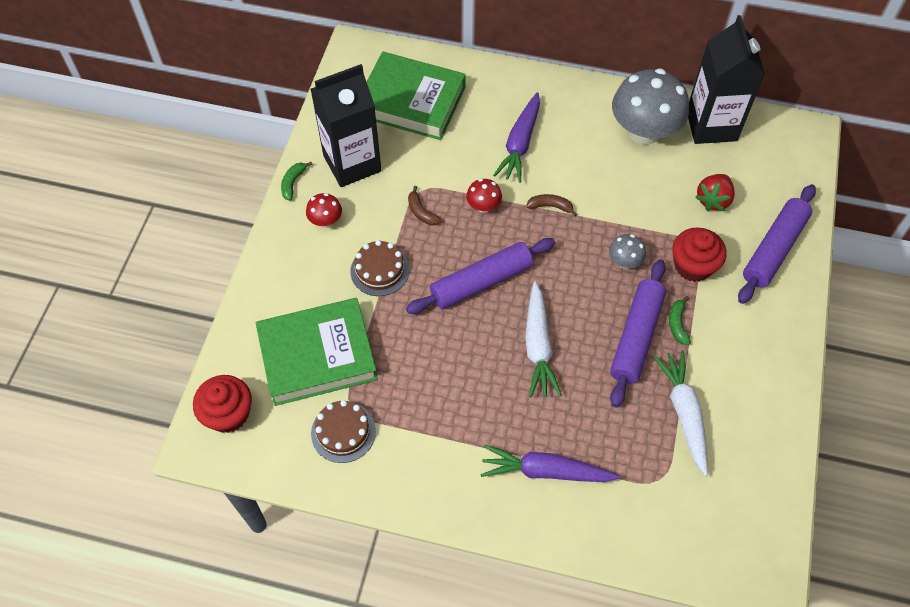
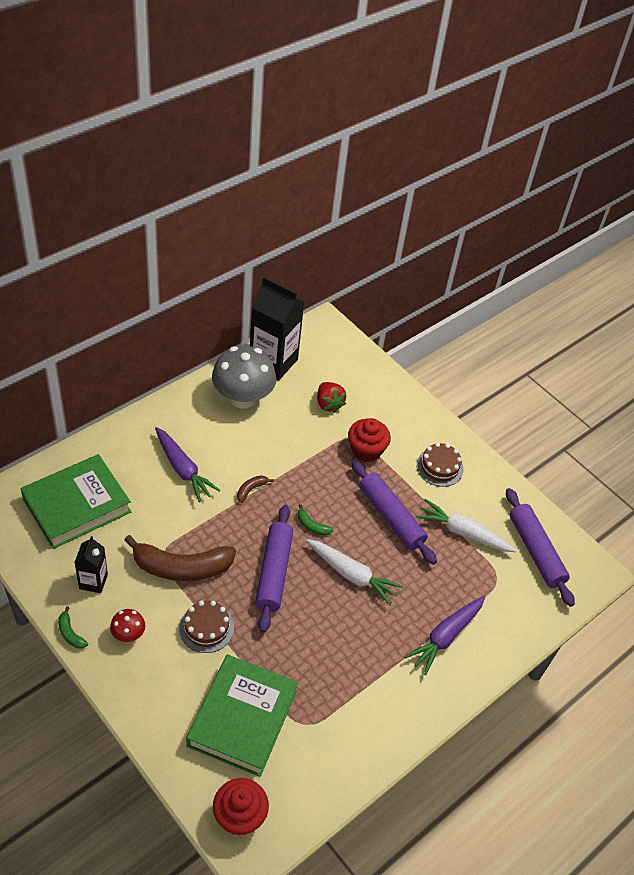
camera: 60 degrees left, 10 degrees down
(343, 432) = (320, 742): brown cake -> brown cake (439, 467)
(352, 163) = (93, 581): black carton -> black carton, size x0.52
(421, 212) = (181, 567): brown banana -> brown banana, size x2.37
(483, 206) = (213, 527): red mushroom -> none
(624, 261) = (331, 482): grey mushroom -> none
(677, 324) = (400, 489): green banana -> green banana (312, 525)
(774, 249) = (390, 403): purple rolling pin -> purple rolling pin (535, 551)

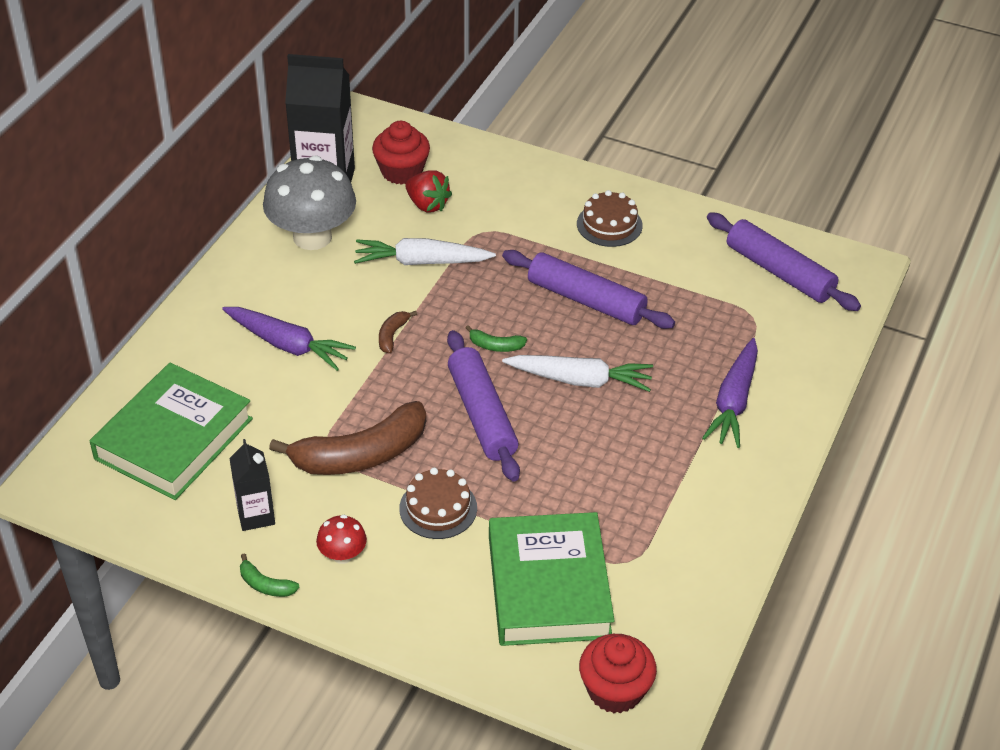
camera: 20 degrees left, 5 degrees down
(366, 450) = (508, 238): red cupcake -> red cupcake (401, 171)
(463, 532) = (683, 284): white carrot -> white carrot (421, 262)

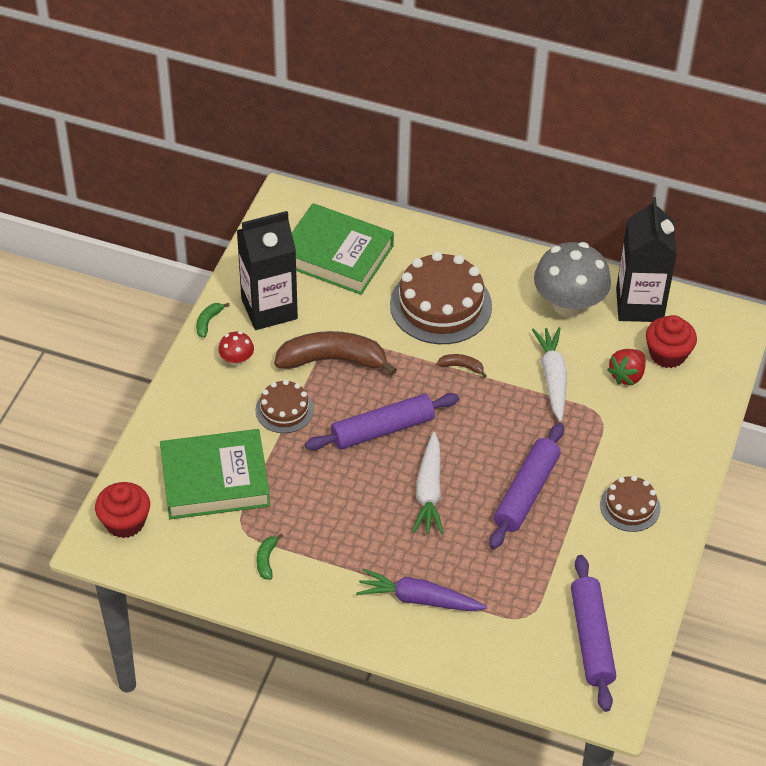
camera: 85 degrees right, 5 degrees up
(256, 515) = (269, 309): black carton -> black carton, size x1.91
(288, 345) = (440, 305): purple carrot -> brown cake
(361, 454) = (332, 360): brown banana -> brown banana turned 120 degrees clockwise
(495, 346) = (460, 433): green banana -> green banana (266, 560)
(779, 272) = (591, 638): purple rolling pin -> purple rolling pin turned 45 degrees counterclockwise

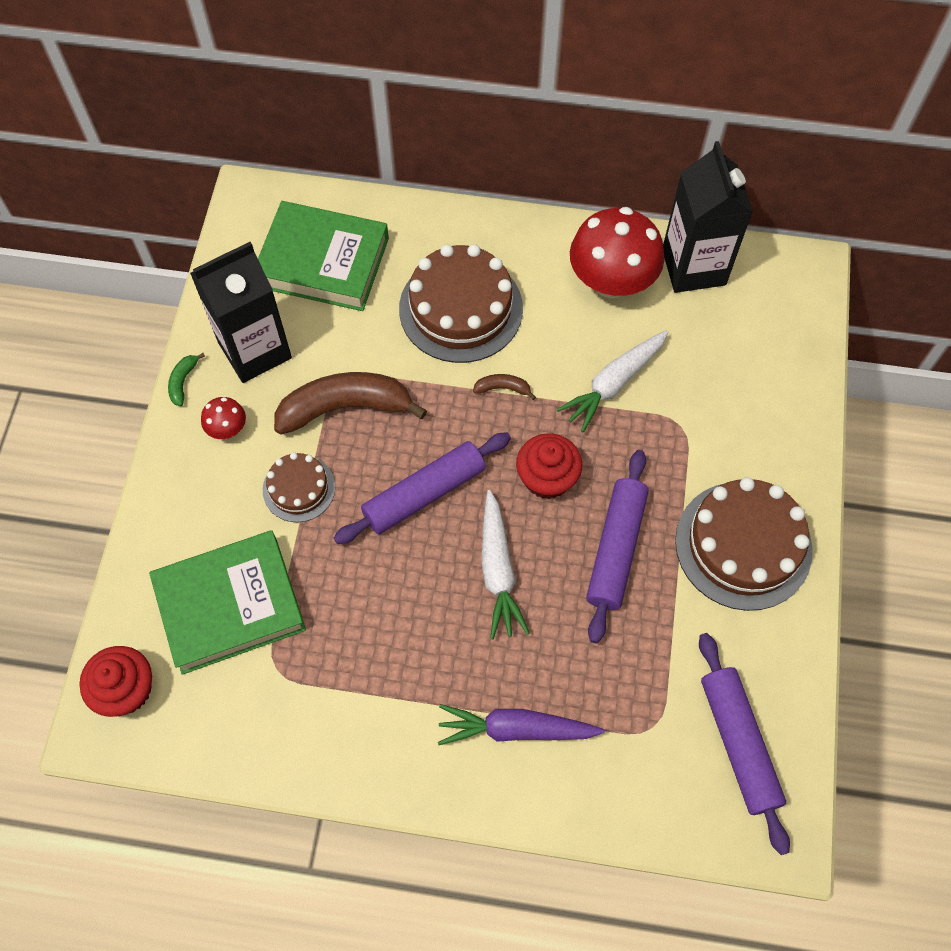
camera: 10 degrees left, 15 degrees up
(266, 560) = (316, 710): green banana -> none
(553, 377) = (613, 383): white carrot -> white carrot turned 120 degrees counterclockwise
(569, 305) = (611, 281): grey mushroom -> red mushroom
(627, 375) = (700, 364): red strawberry -> none
(630, 506) = (743, 545): brown cake -> brown cake, size x1.83
(667, 354) = (741, 327): red cupcake -> red cupcake (547, 478)

